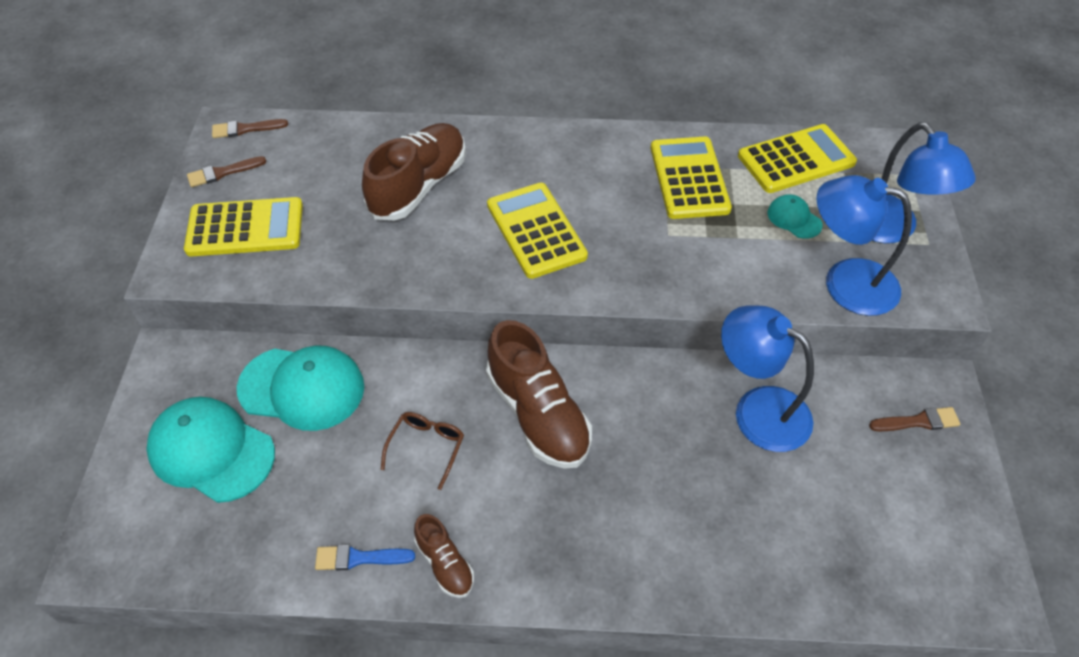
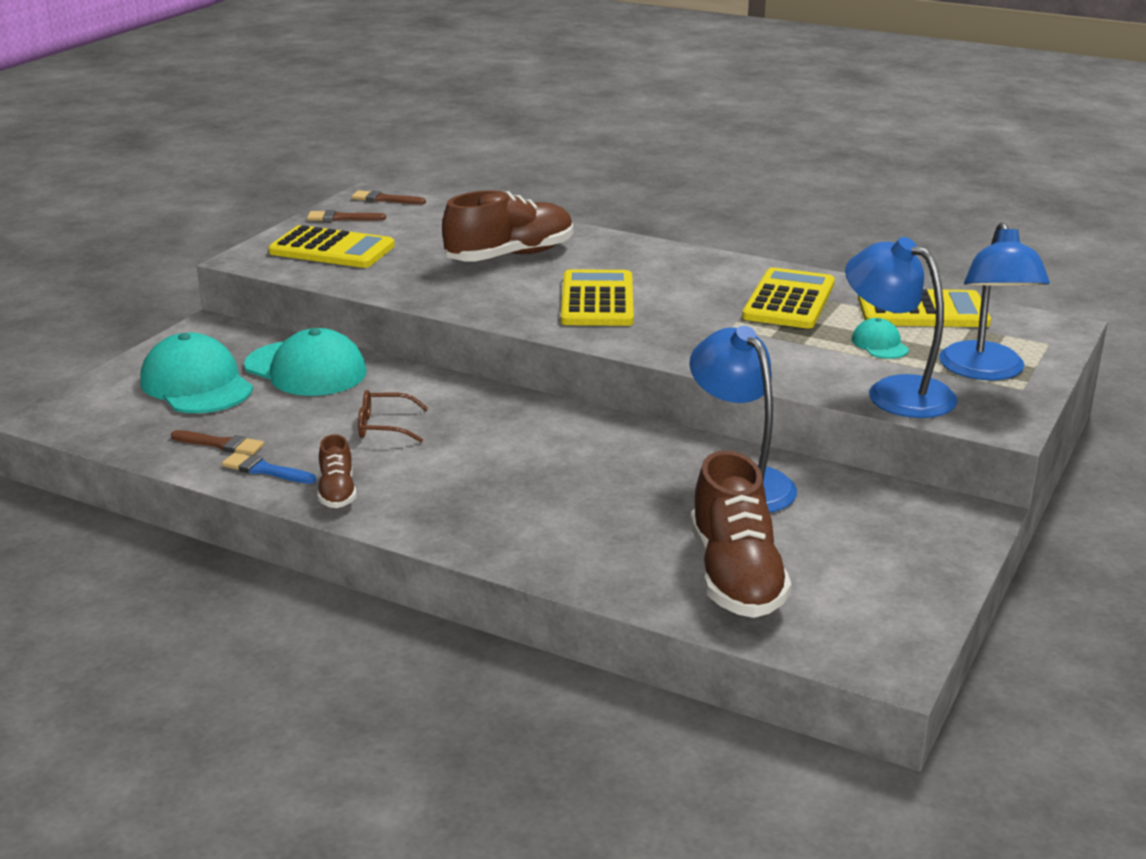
camera: 25 degrees right, 25 degrees down
(426, 448) = (384, 426): brown glasses -> brown glasses turned 135 degrees counterclockwise
(538, 414) = (508, 432): brown shoe -> brown shoe (736, 576)
(918, 421) = (918, 531): brown brush -> brown brush (221, 444)

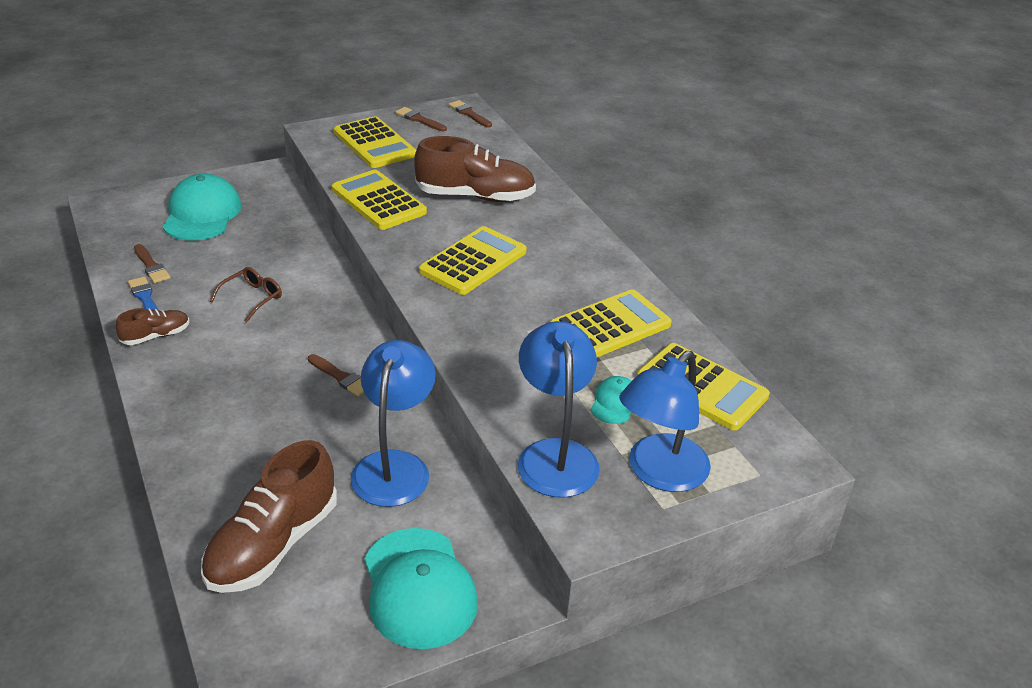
camera: 35 degrees right, 10 degrees up
(306, 369) = (274, 230): turquoise cap -> turquoise cap (419, 588)
(337, 492) = (156, 336): brown shoe -> brown shoe turned 150 degrees counterclockwise
(384, 426) = (252, 298): brown glasses -> brown glasses turned 90 degrees clockwise
(423, 289) = (378, 201): none -> yellow calculator
(582, 446) = (341, 377): none -> brown brush

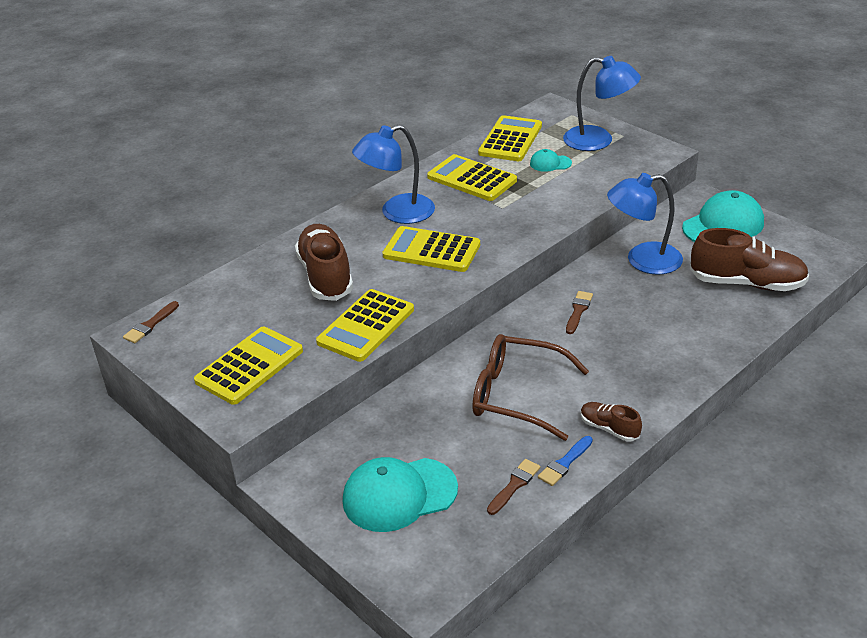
camera: 105 degrees left, 0 degrees up
(252, 298) = (517, 395): brown glasses -> brown glasses, size x1.98
(419, 119) = (178, 354): brown brush -> none
(555, 454) = (614, 172): blue lamp -> blue lamp (397, 213)

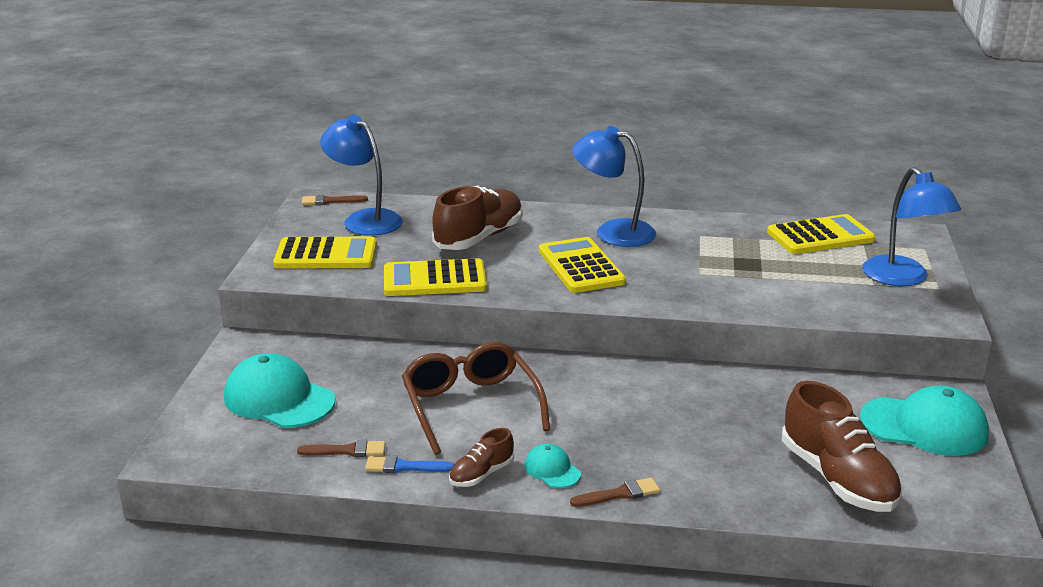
camera: 50 degrees right, 10 degrees down
(472, 179) = (721, 243): yellow calculator -> none
(550, 163) = (815, 269): turquoise cap -> turquoise cap (552, 469)
(578, 311) = (639, 392): brown brush -> brown brush (619, 494)
(609, 428) = (481, 474): brown shoe -> brown shoe turned 135 degrees counterclockwise
(643, 260) = (777, 399): blue lamp -> blue lamp (364, 219)

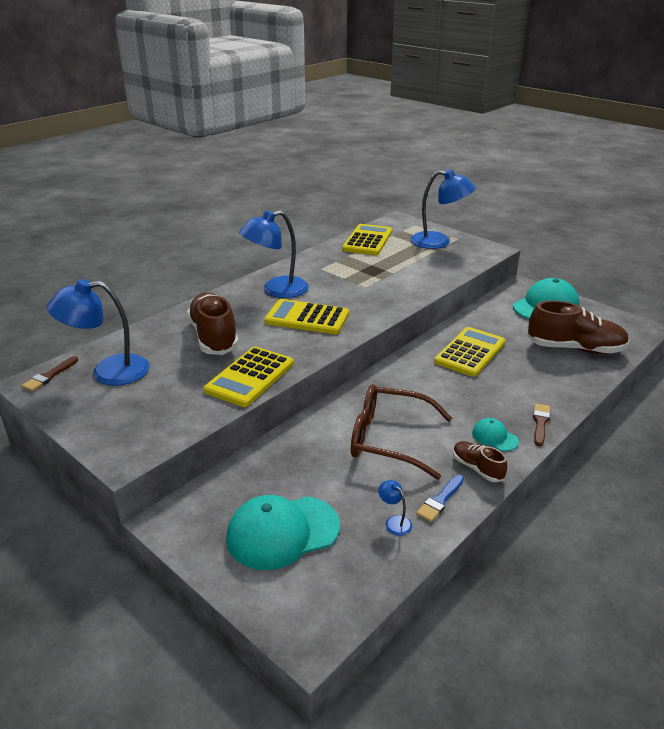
camera: 55 degrees left, 5 degrees up
(326, 255) = (140, 411): yellow calculator -> yellow calculator (470, 352)
(347, 451) = (394, 522): brown brush -> blue lamp
(481, 474) = (477, 468): brown shoe -> brown shoe turned 150 degrees clockwise
(552, 469) = (494, 437): turquoise cap -> turquoise cap turned 45 degrees clockwise

